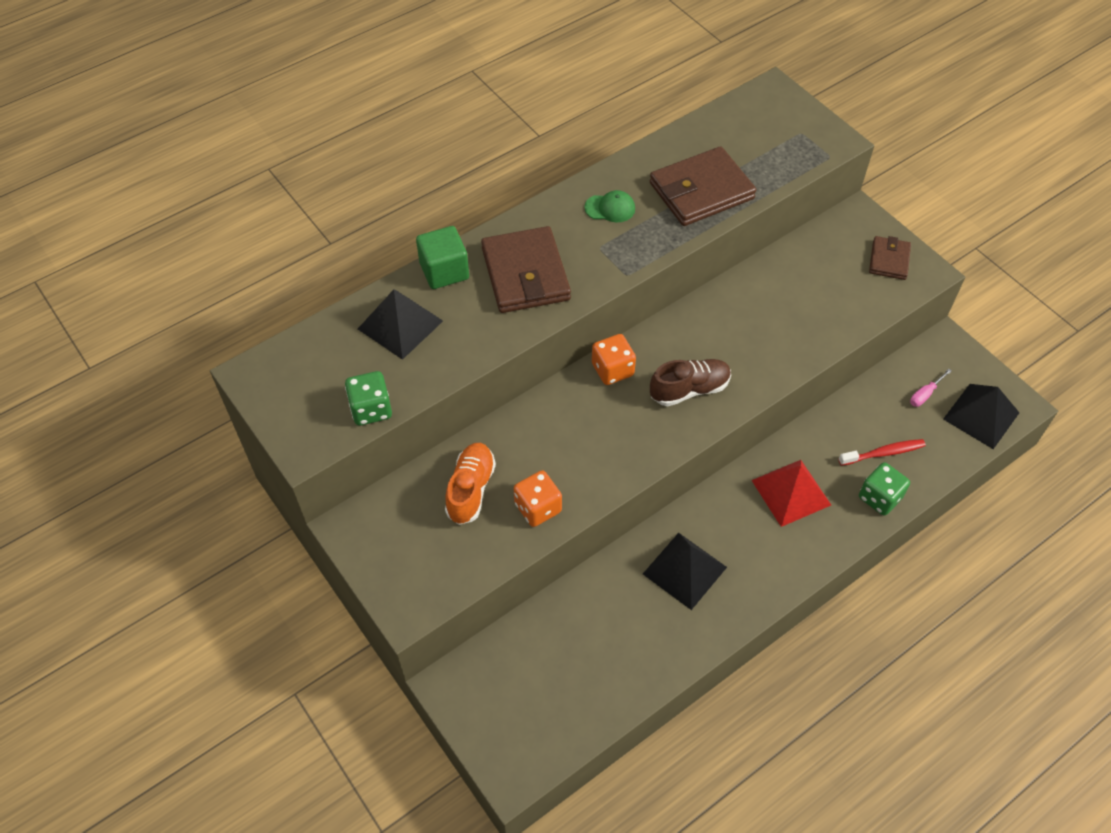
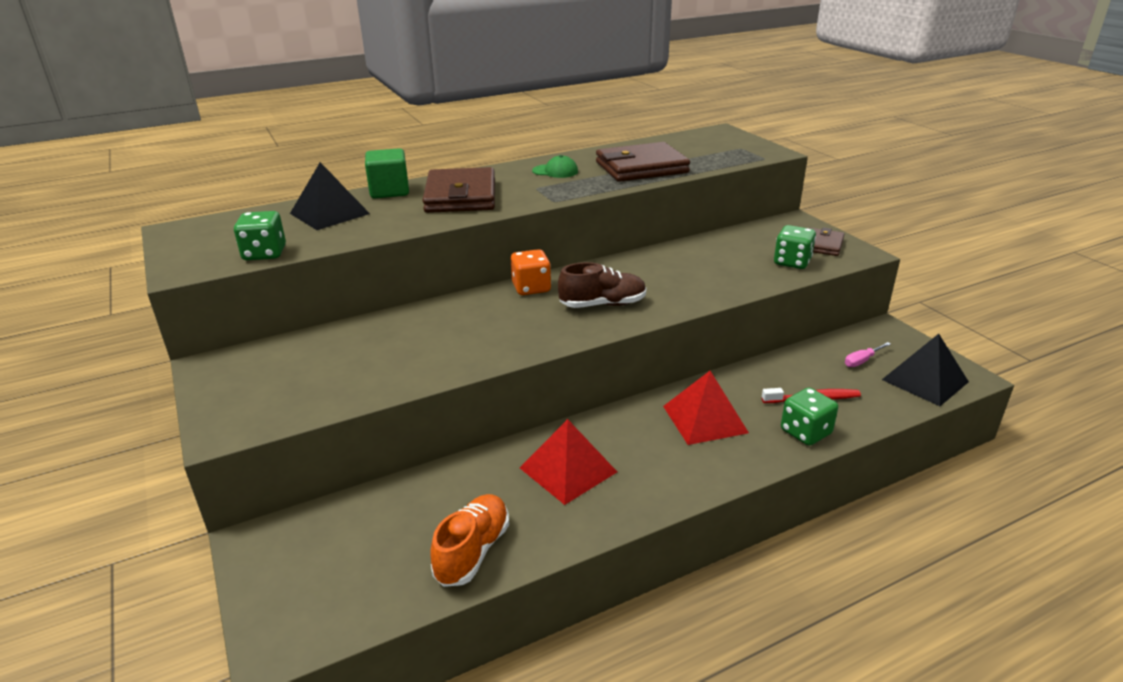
camera: 10 degrees right, 25 degrees down
(470, 489) = (349, 350): orange shoe -> orange shoe (472, 551)
(538, 508) = (410, 368): orange dice -> none
(684, 570) = (568, 470): black pyramid -> red pyramid
(861, 296) = (792, 262): none -> green dice

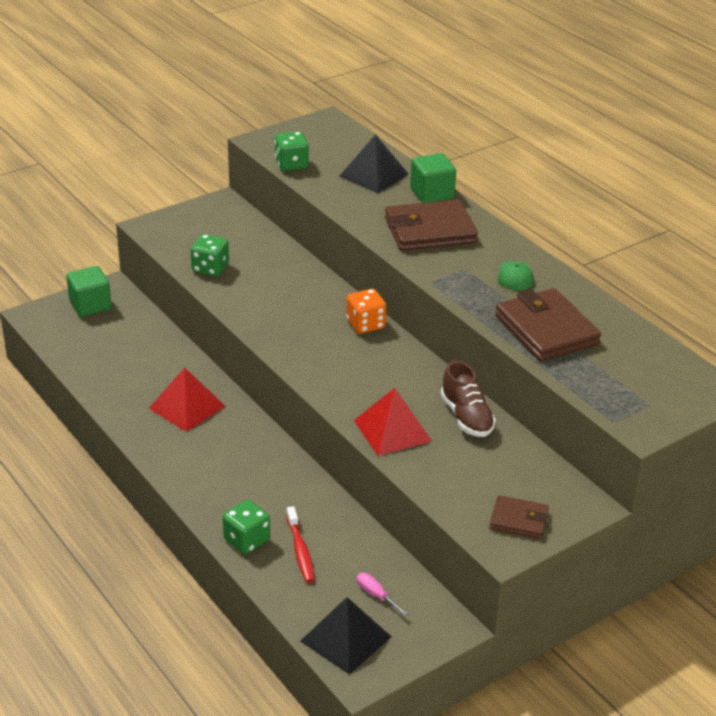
camera: 80 degrees right, 5 degrees up
(288, 567) = (90, 305): none -> green cube
(472, 551) = (103, 373): orange shoe -> none
(603, 304) = (341, 366): brown shoe -> brown shoe (466, 417)
(704, 419) = (259, 479): red pyramid -> red pyramid (392, 430)
(792, 262) = (464, 492): green dice -> green dice (210, 268)

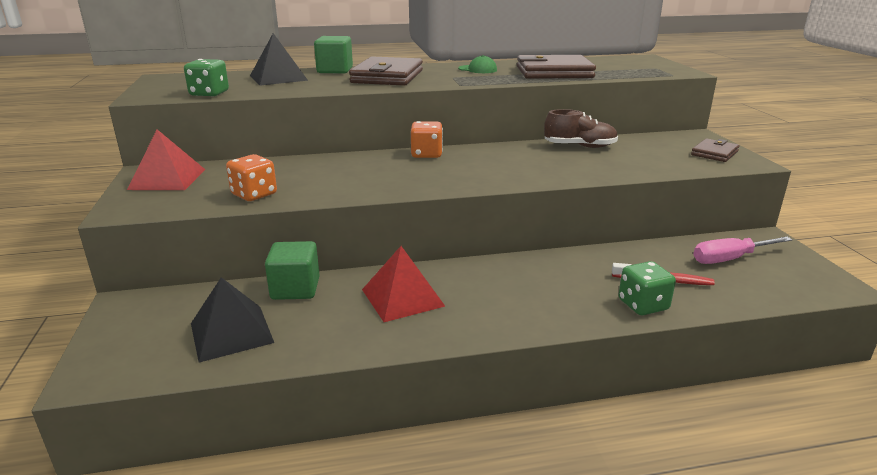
camera: 65 degrees left, 10 degrees down
(90, 305) = (136, 325): green cube -> green cube (295, 289)
(210, 268) = (254, 194): green dice -> orange dice
(345, 638) = (791, 283): black pyramid -> black pyramid (231, 332)
(376, 595) = (730, 259): pink screwdriver -> pink screwdriver, size x1.78
(392, 430) = (585, 169): red pyramid -> red pyramid (167, 179)

